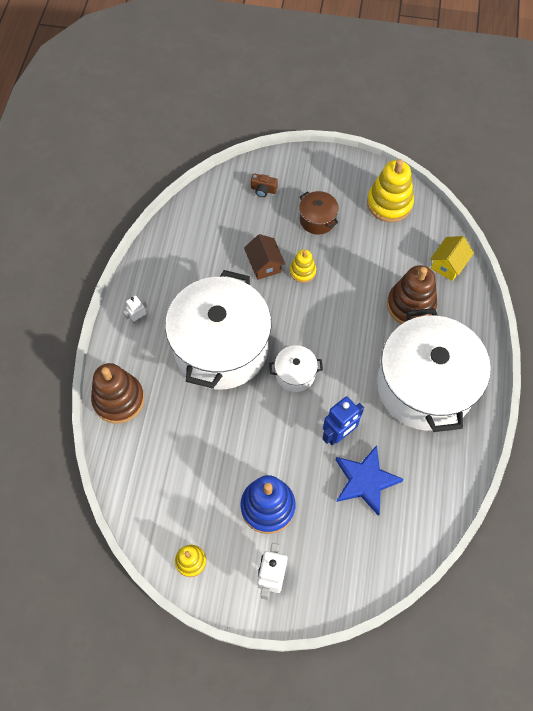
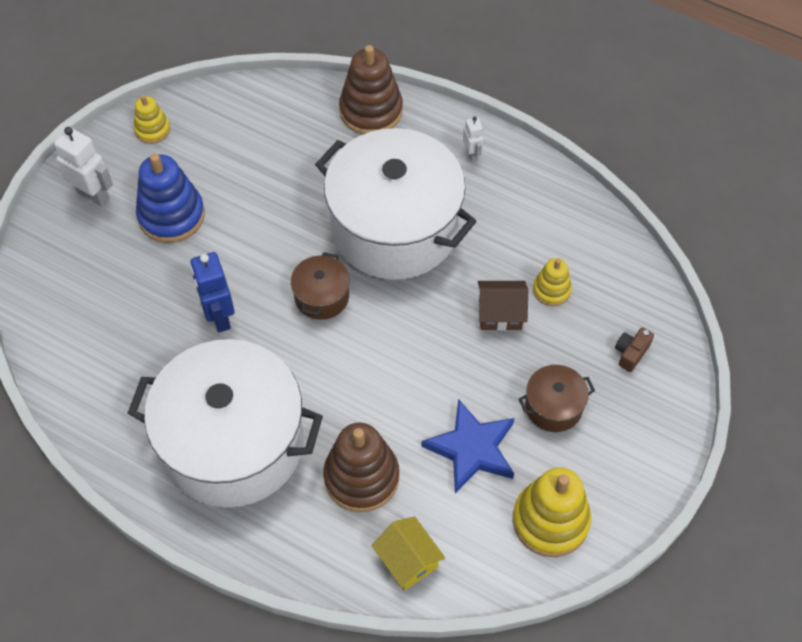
camera: 110 degrees right, 5 degrees down
(295, 374) = (321, 297): white pot -> brown pot
(302, 271) = (471, 357): yellow stacking toy -> yellow stacking toy (551, 290)
(365, 481) = (147, 324): blue star -> blue star (472, 449)

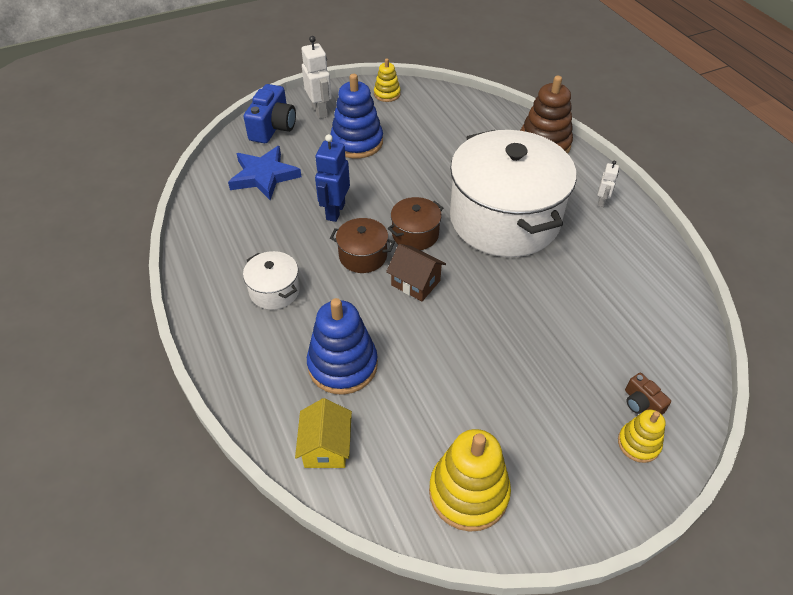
camera: 35 degrees right, 10 degrees down
(57, 248) = (273, 127): none -> blue camera
(233, 443) = (274, 291): white pot -> white pot, size x0.42
(361, 477) = (342, 365): brown stacking toy -> blue stacking toy
(472, 449) = (444, 396): blue star -> blue star (264, 176)
(500, 314) = (544, 314): brown house -> brown house (415, 283)
(551, 290) = (601, 320): yellow stacking toy -> yellow stacking toy (638, 443)
(553, 407) = (539, 405): brown pot -> brown pot (363, 256)
(631, 353) = (641, 403): brown camera -> brown camera turned 105 degrees counterclockwise

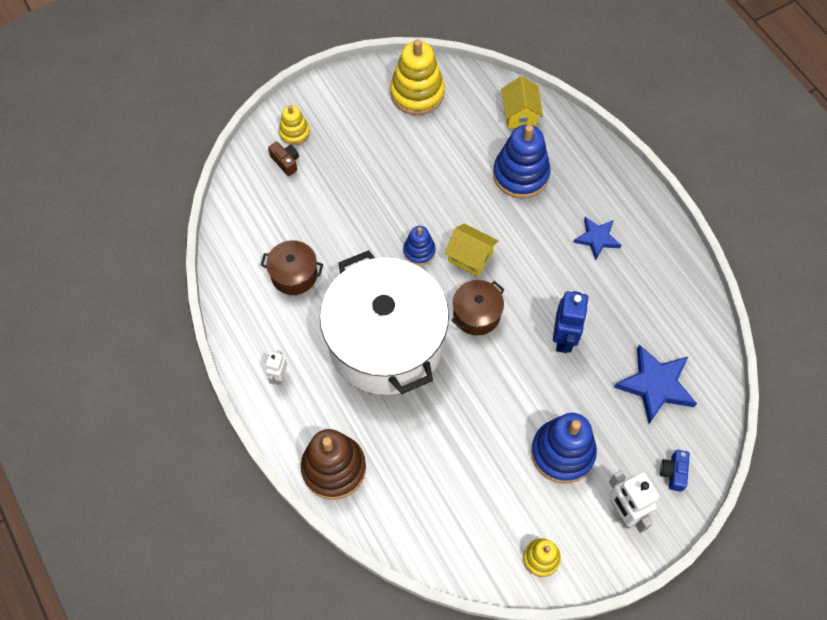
camera: 175 degrees right, 15 degrees up
(273, 127) = (673, 472): blue camera -> blue camera, size x0.52
(274, 291) = (597, 238): white pot -> blue star
(363, 256) = (524, 283): brown pot -> brown pot (294, 275)
(415, 283) = (470, 257): brown house -> yellow house
(470, 292) = (419, 251): none -> blue stacking toy

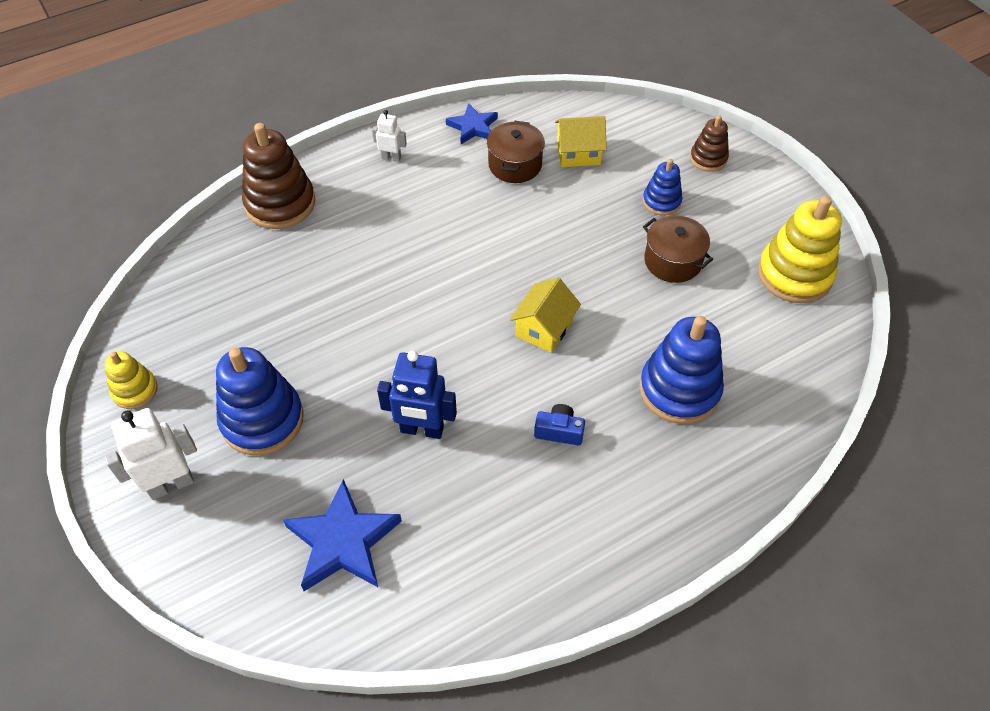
camera: 90 degrees right, 10 degrees down
(286, 162) = (665, 152): brown camera -> none
(294, 133) = (708, 158): yellow stacking toy -> brown stacking toy
(386, 342) = (426, 245): white pot -> none
(419, 251) = (550, 276): blue stacking toy -> blue stacking toy (661, 201)
(476, 314) = (461, 333): brown pot -> brown pot (672, 261)
(520, 114) = (784, 392): yellow house -> yellow house (578, 153)
(597, 238) = (580, 481): blue star -> blue star (473, 127)
(673, 472) = (211, 552): blue camera -> blue camera (559, 431)

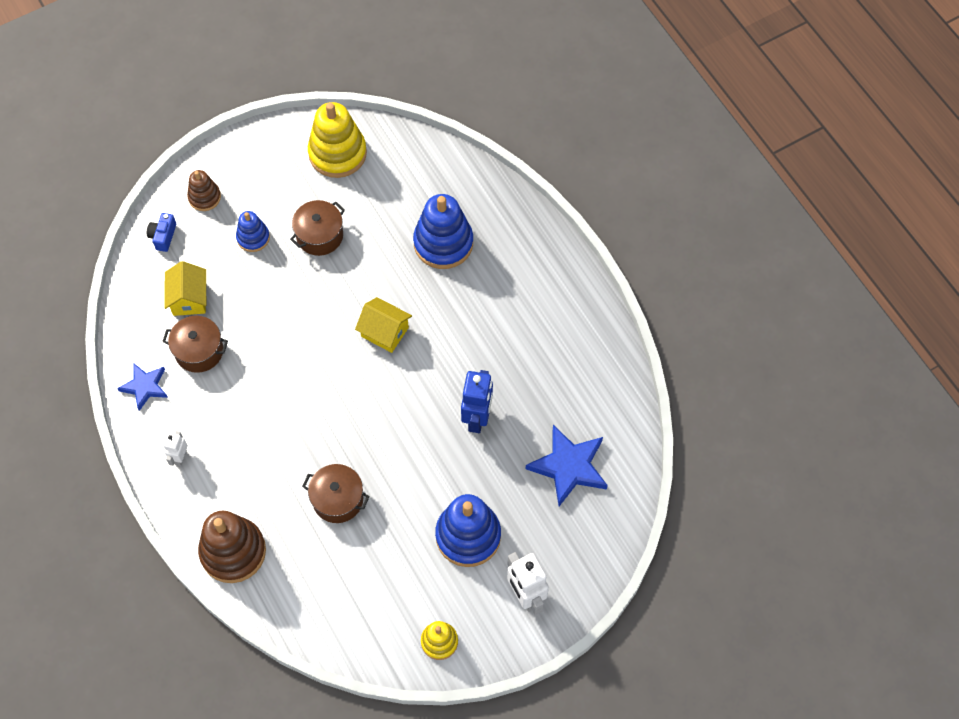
camera: 90 degrees left, 10 degrees up
(327, 289) = (338, 499): none -> brown pot
(559, 431) = (478, 324): blue camera -> blue camera (163, 236)

